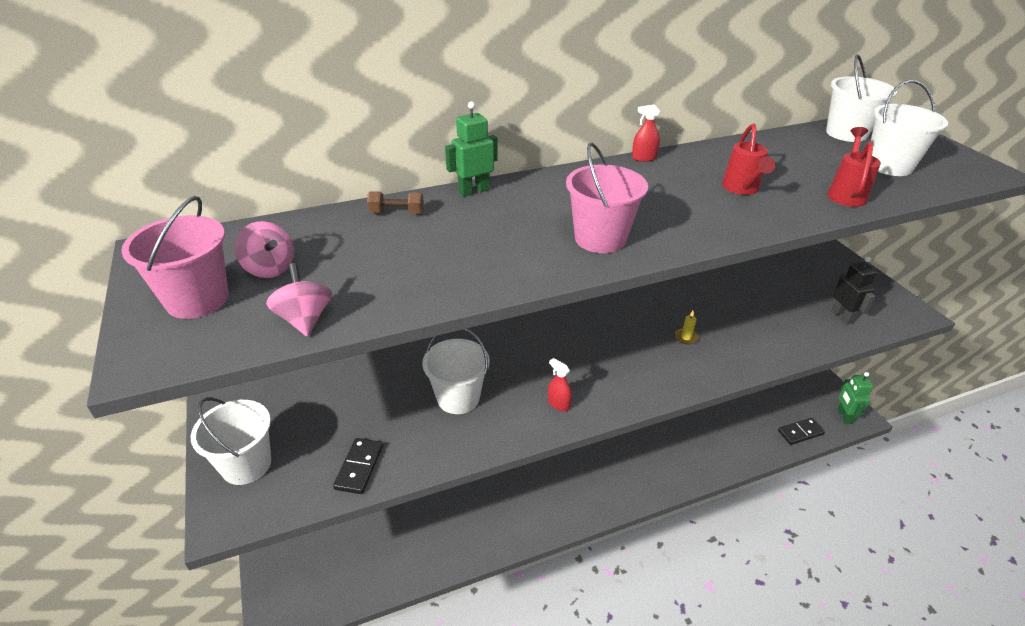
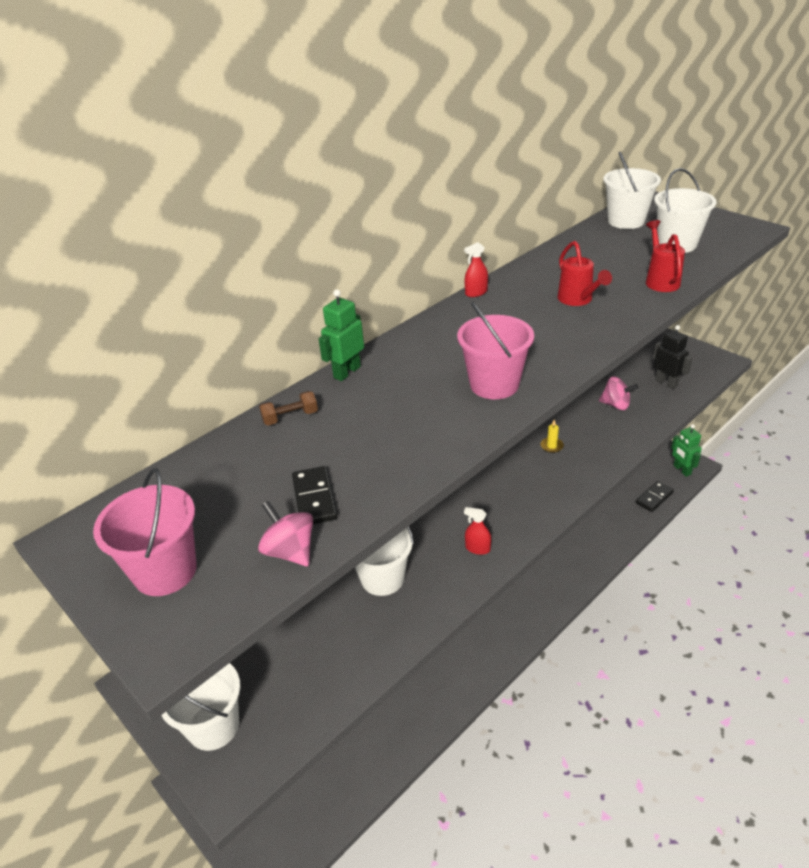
camera: 20 degrees left, 0 degrees up
(270, 268) = (212, 515): pink spinning top -> pink spinning top (616, 405)
(359, 467) = (330, 681): black domino -> black domino (314, 498)

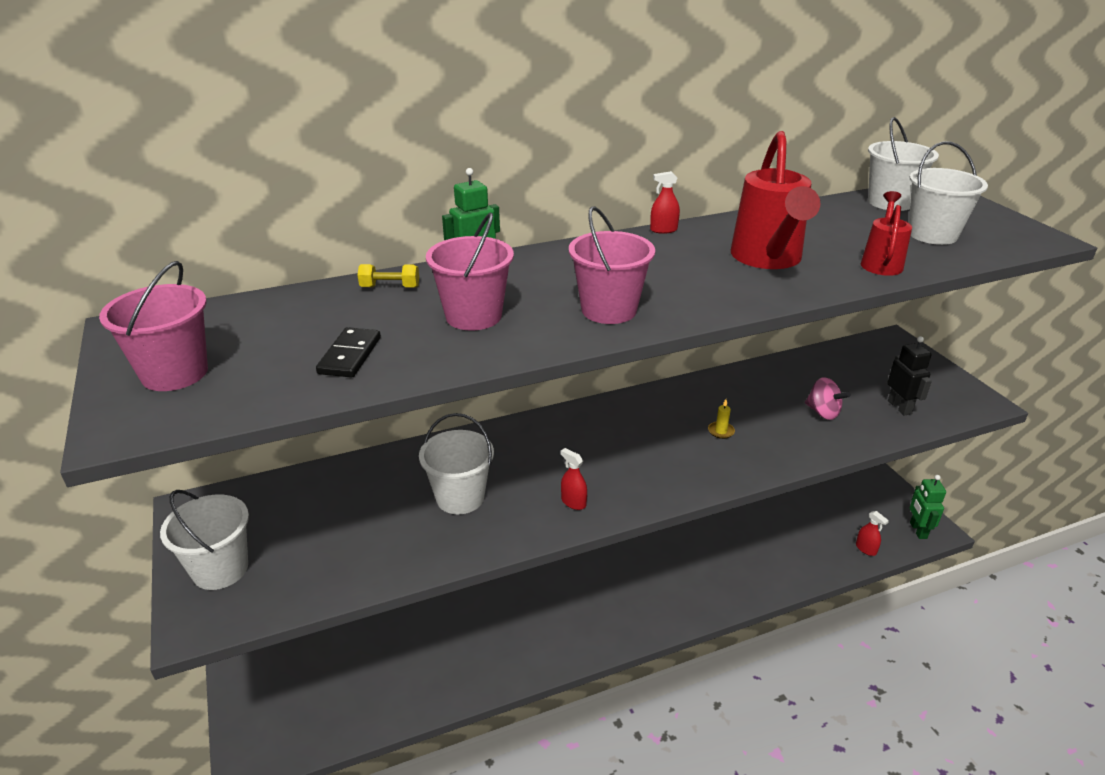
camera: 20 degrees right, 5 degrees down
(290, 417) = (390, 287): brown dumbbell -> yellow dumbbell
(290, 551) = (289, 390): pink spinning top -> none
(389, 424) = (473, 316): none -> pink bucket
(578, 300) = (768, 260): red watering can -> red watering can, size x1.77
(654, 498) = (866, 549): black domino -> red spray bottle

